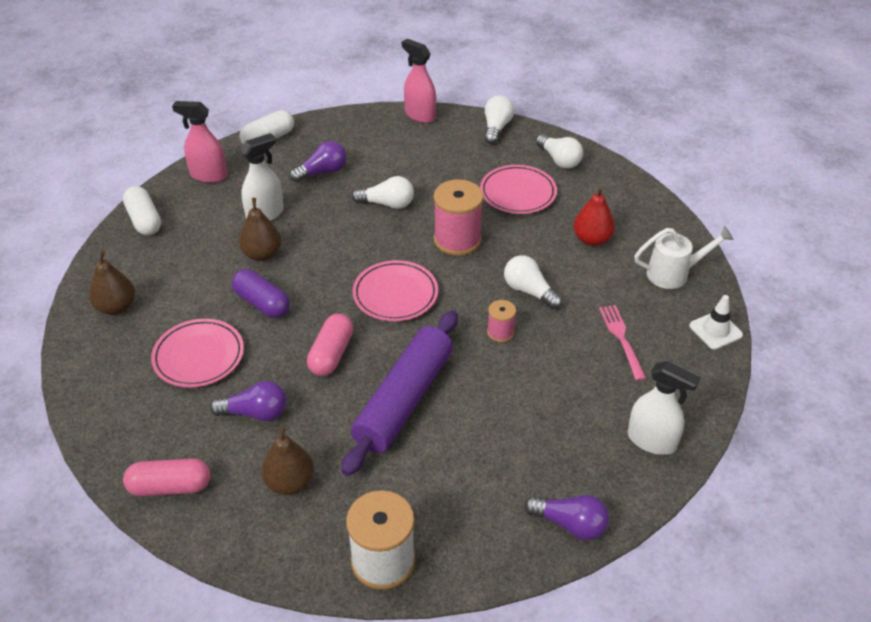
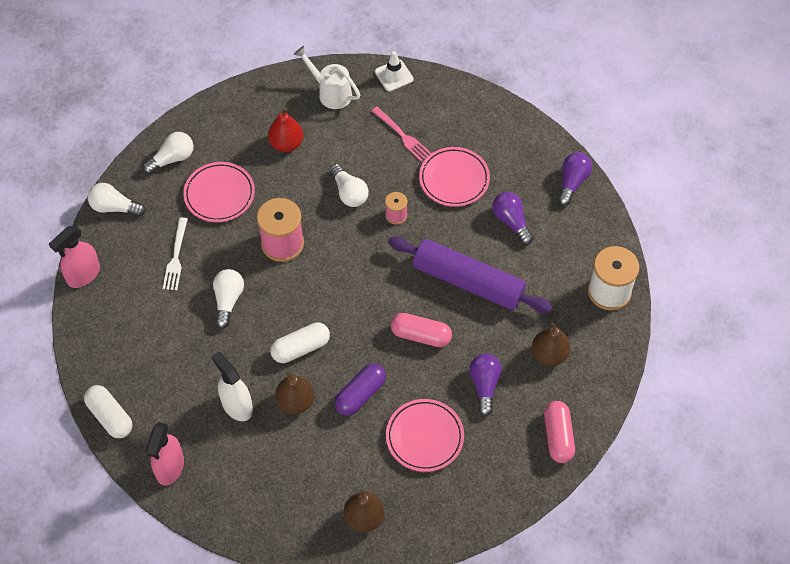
camera: 90 degrees left, 15 degrees up
(144, 220) = (239, 517): white capsule -> white capsule (301, 348)
(322, 172) = (173, 360): purple light bulb -> purple light bulb (511, 221)
(395, 294) = (351, 290): pink plate -> pink plate (454, 179)
(439, 168) = (176, 257): none -> white fork
(529, 291) = (349, 193): white light bulb -> white light bulb turned 75 degrees counterclockwise
(621, 338) = (402, 136): pink fork -> pink fork turned 120 degrees counterclockwise
(652, 441) = (500, 128): white spray bottle -> none
(674, 274) = (331, 93): white watering can -> white watering can turned 45 degrees counterclockwise

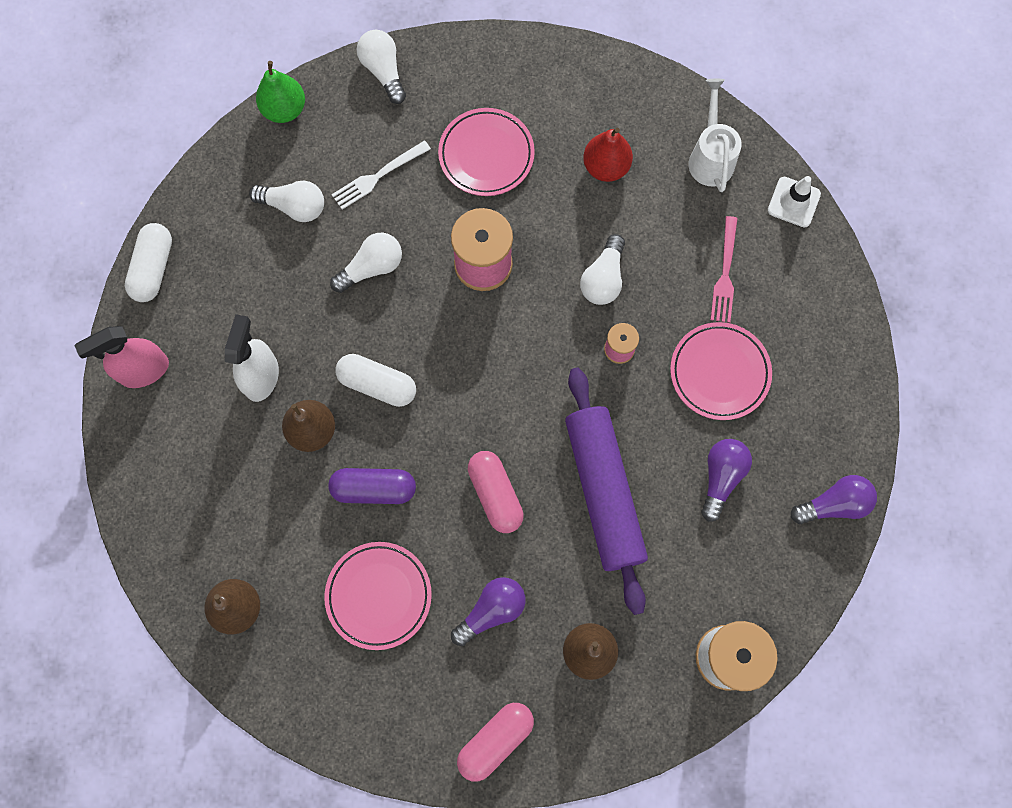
camera: 50 degrees right, 15 degrees up
(83, 275) = (284, 109): pink spray bottle -> green pear
(172, 159) = (487, 75): white light bulb -> white light bulb (294, 207)

